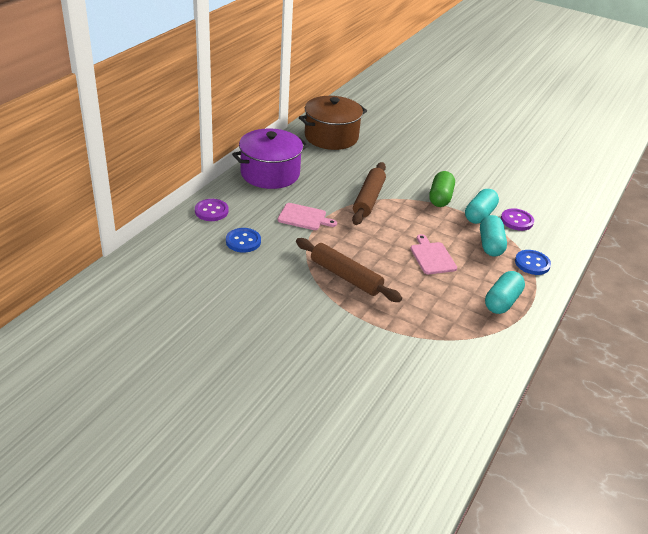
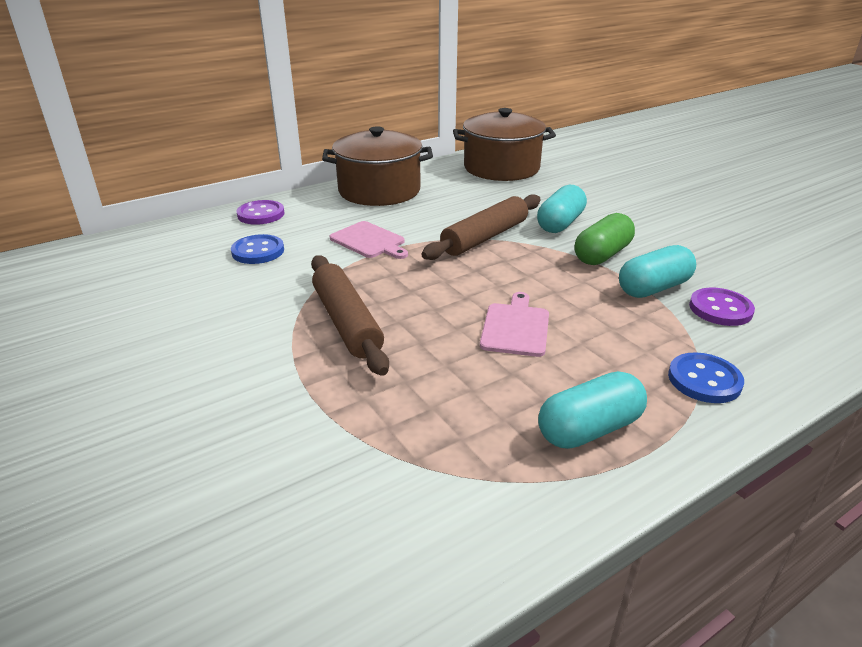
camera: 30 degrees right, 5 degrees down
(270, 173) = (379, 191): purple pot -> brown pot
(490, 245) = (640, 333): turquoise capsule -> turquoise capsule (560, 223)

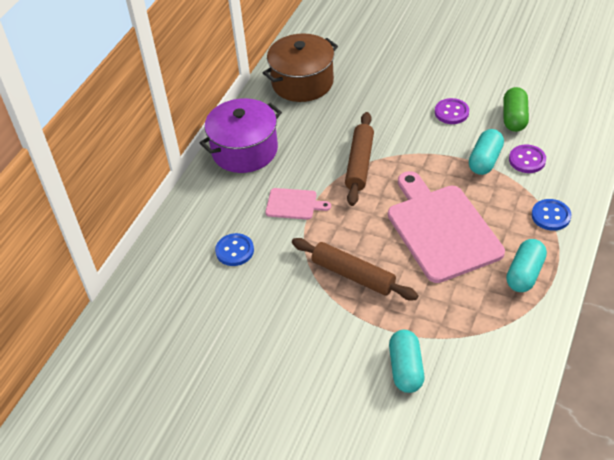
camera: 30 degrees left, 15 degrees up
(261, 214) = (192, 217): purple button -> purple button (451, 112)
(379, 191) = (244, 150): brown pot -> purple pot
(515, 327) = (441, 229): pink cutting board -> pink cutting board, size x2.14
(560, 223) = (392, 127): turquoise capsule -> turquoise capsule (406, 369)
(602, 254) = (438, 145): green capsule -> green capsule (514, 118)

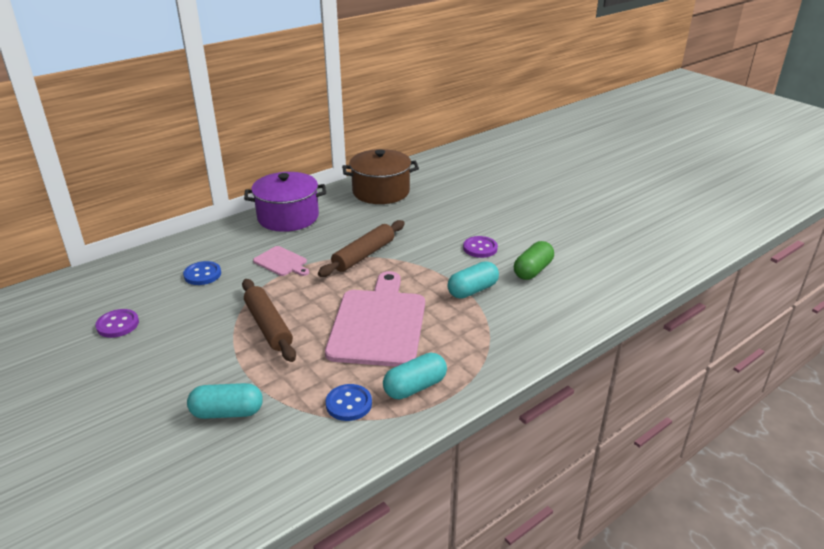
camera: 25 degrees right, 15 degrees down
(406, 369) = (227, 412): turquoise capsule -> turquoise capsule turned 60 degrees clockwise
(527, 160) = (512, 303): purple button -> purple button (118, 325)
(551, 216) = (489, 353): blue button -> blue button (349, 404)

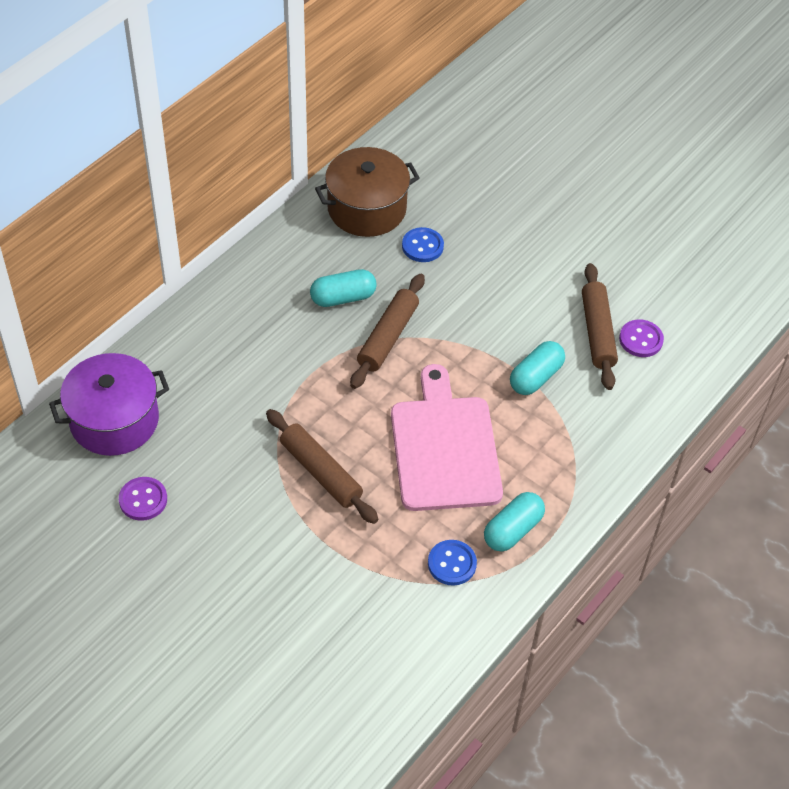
camera: 15 degrees left, 20 degrees up
(202, 274) = (202, 402): blue button -> blue button (422, 246)
(227, 412) = (331, 597): turquoise capsule -> turquoise capsule (343, 298)
(281, 262) = (291, 365): pink cutting board -> none
(288, 217) = (262, 279): purple pot -> purple pot (114, 420)
(480, 248) = (526, 302): purple button -> purple button (641, 339)
(532, 270) = (597, 332): green capsule -> brown rolling pin

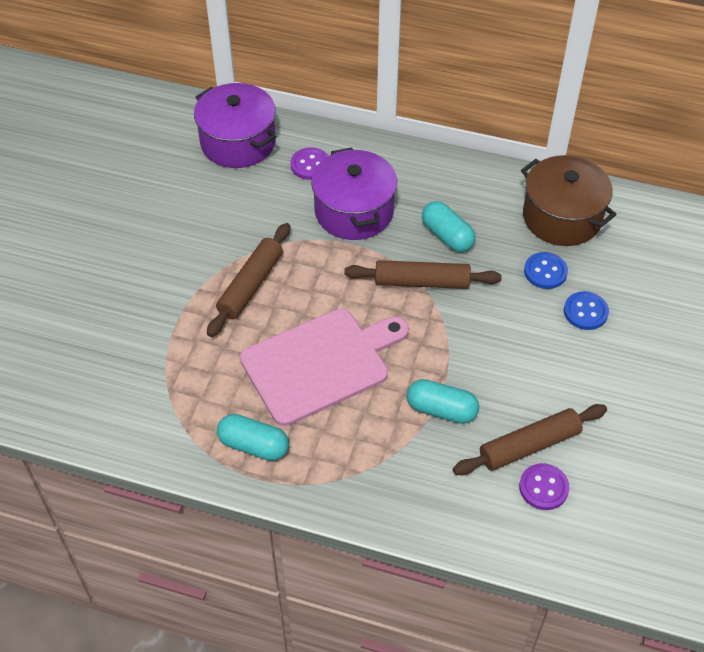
camera: 70 degrees right, 0 degrees up
(143, 500) = (172, 186): purple button -> purple button (310, 165)
(271, 356) = (354, 211): none -> purple pot
(452, 563) = (197, 409): blue button -> blue button (585, 312)

